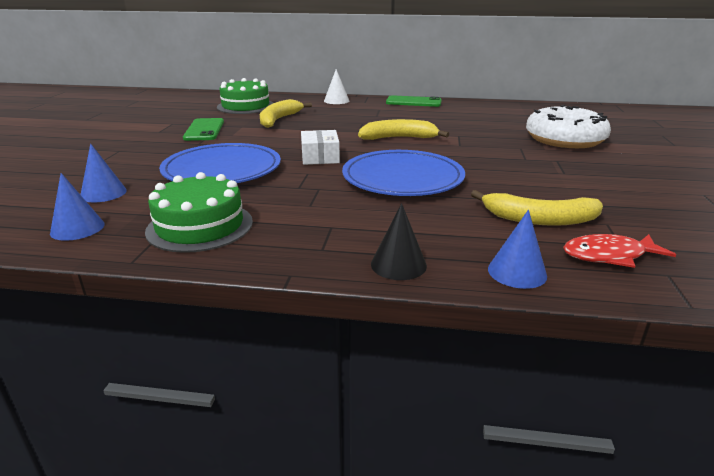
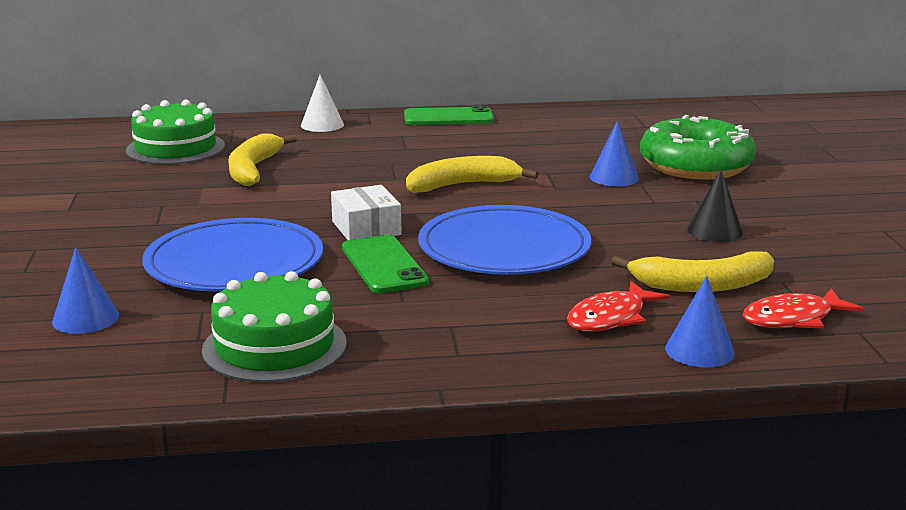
camera: 15 degrees left, 5 degrees down
(77, 228) = (102, 370): blue cone -> blue cone (614, 177)
(204, 130) = (145, 199): green phone -> green phone (384, 265)
(398, 264) = (562, 360): black cone -> black cone (714, 231)
(455, 236) = (610, 318): none -> red fish
(564, 139) = (696, 166): white donut -> green donut

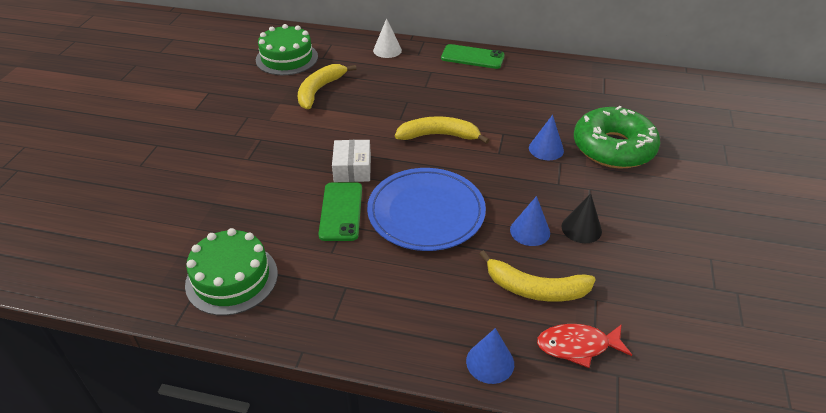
camera: 20 degrees right, 20 degrees up
(85, 318) = (146, 221): blue cone -> blue cone (530, 231)
(234, 263) = (255, 187): blue plate -> none
(610, 318) = (451, 308): red fish -> none

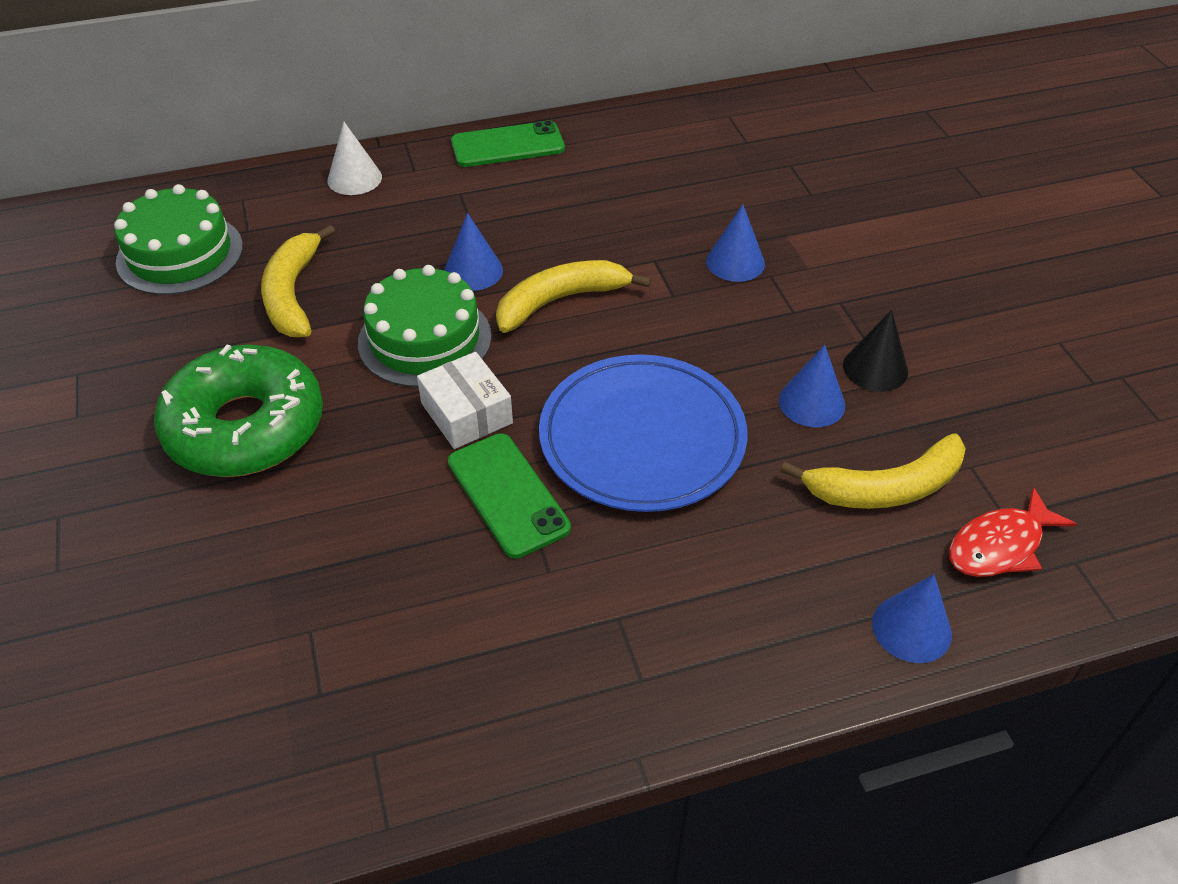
camera: 30 degrees left, 5 degrees up
(232, 278) = (419, 696): green cake -> green cake (424, 339)
(408, 108) = (473, 271): none -> blue cone
(613, 148) = (824, 225): green donut -> green donut (245, 427)

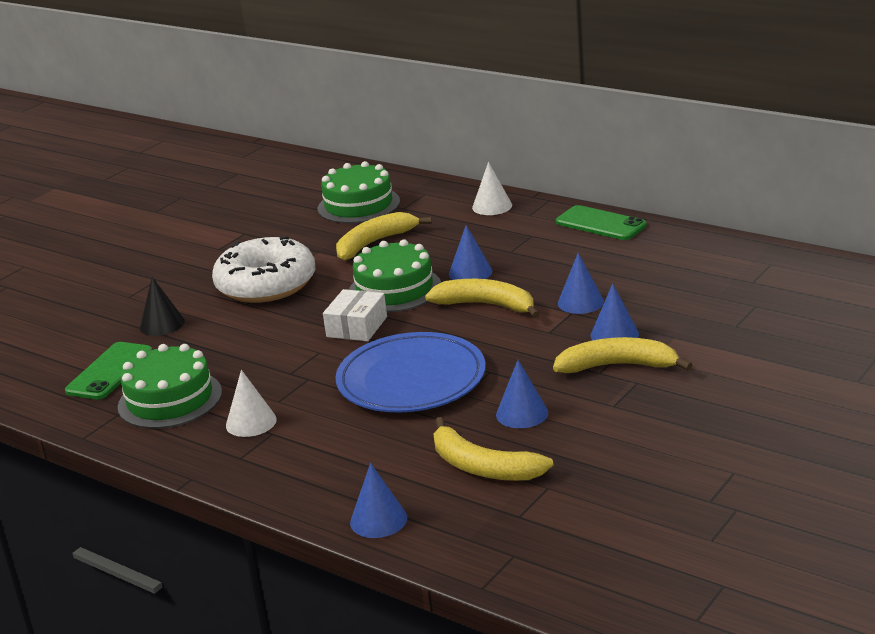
camera: 55 degrees right, 20 degrees down
(245, 427) = (266, 284): green donut -> white donut
(408, 674) = (170, 399): none -> green cake
(508, 495) = (315, 365): green phone -> green phone (110, 371)
(568, 623) = (251, 422): none -> white cone
(643, 244) = (580, 302): none -> blue cone
(797, 294) = (618, 366): none -> yellow banana
(875, 368) = (589, 420): black cone -> black cone (162, 324)
(1000, 546) = (488, 523): red fish -> none

